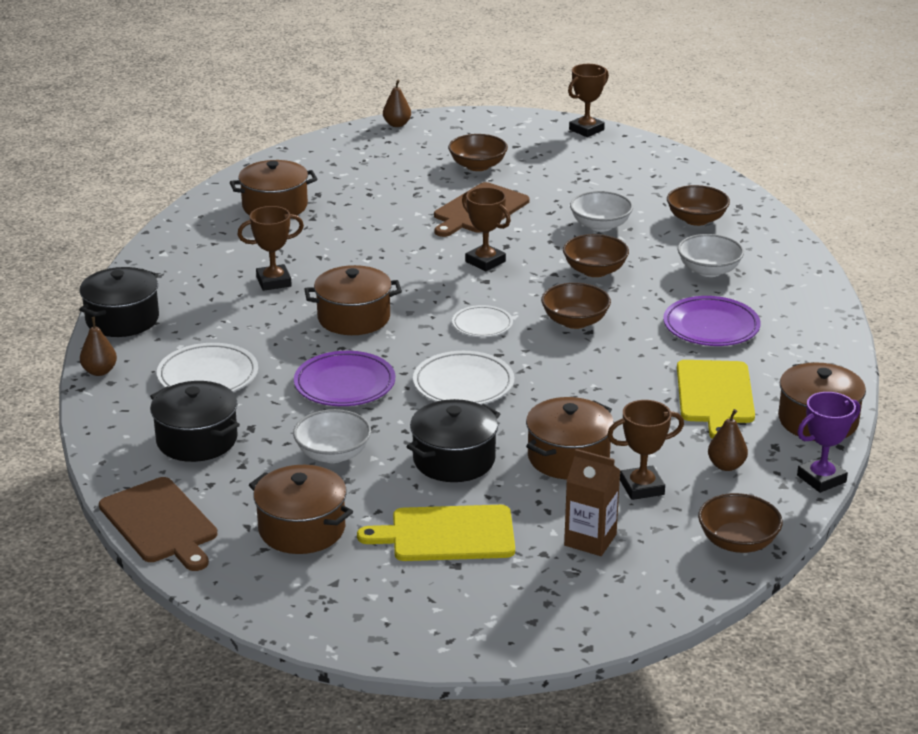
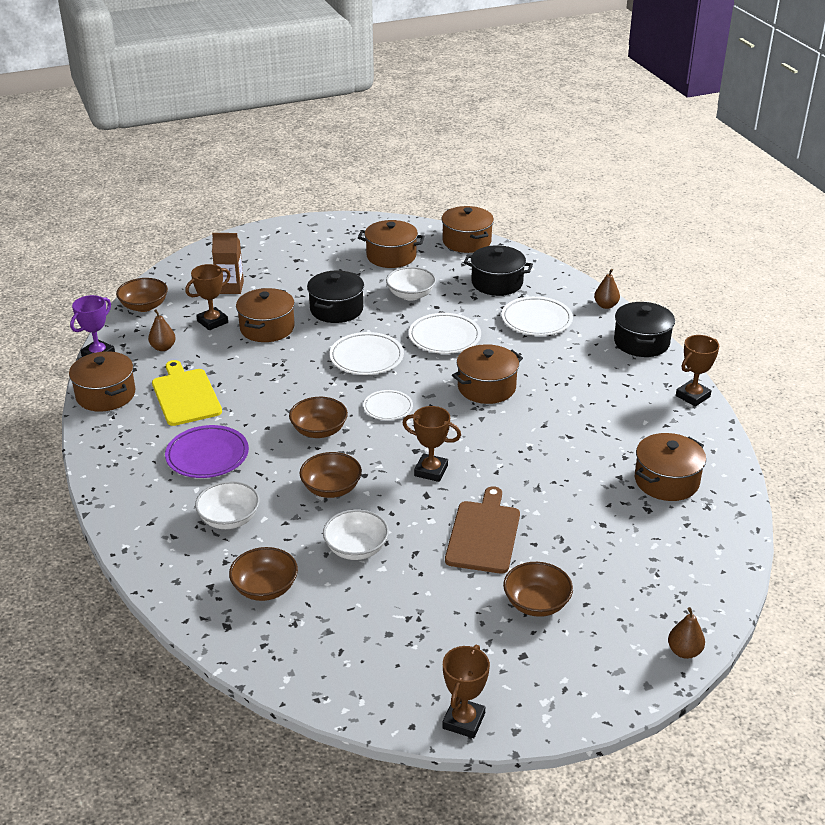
camera: 155 degrees right, 5 degrees up
(160, 523) = (466, 241): brown cutting board -> brown pot
(273, 281) = (577, 402): brown trophy -> brown trophy (692, 396)
(344, 384) = (444, 337): purple plate -> white plate
(446, 534) = (311, 272): yellow cutting board -> none

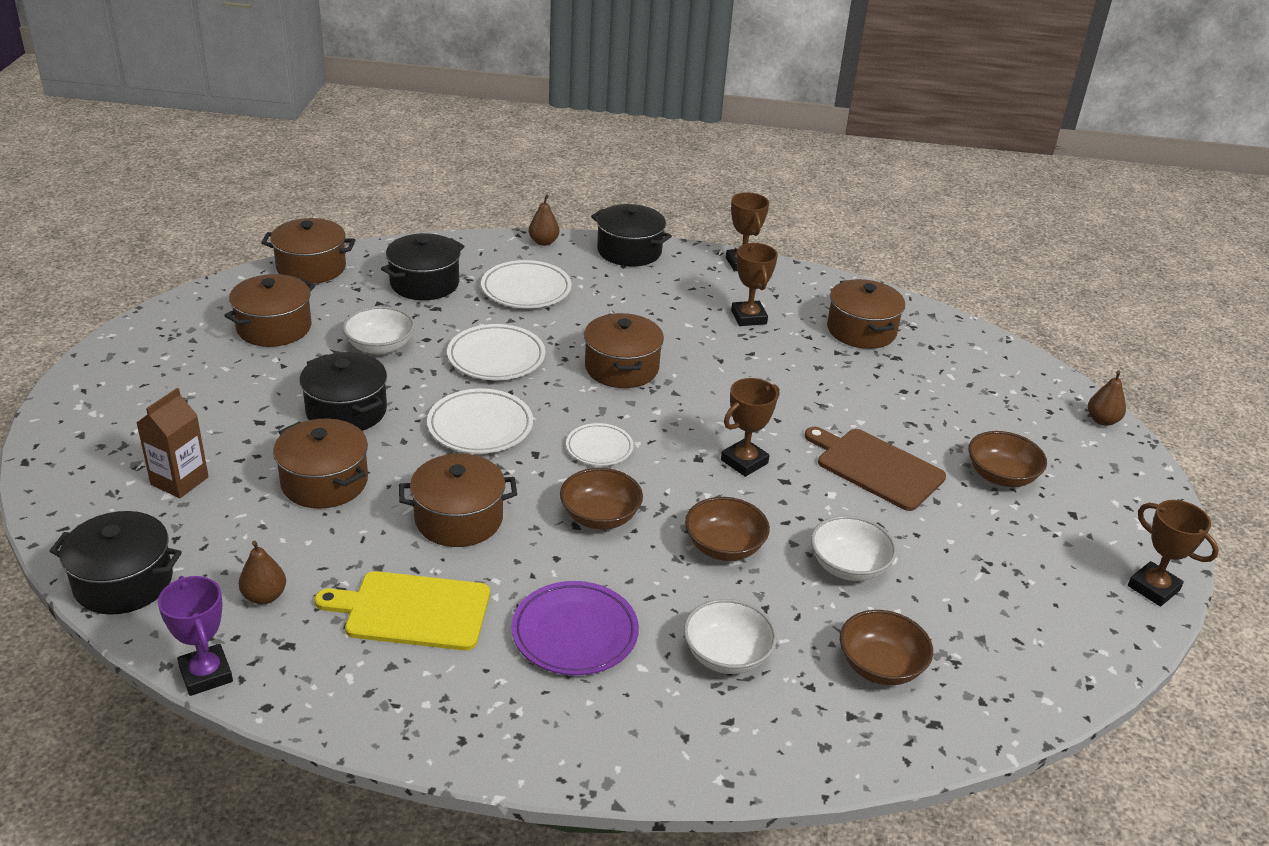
camera: 65 degrees left, 0 degrees up
(105, 395) = (329, 697): brown pot -> brown pot (459, 519)
(144, 306) = (123, 582): brown bowl -> black pot
(212, 322) = (251, 526): brown trophy -> brown trophy (748, 317)

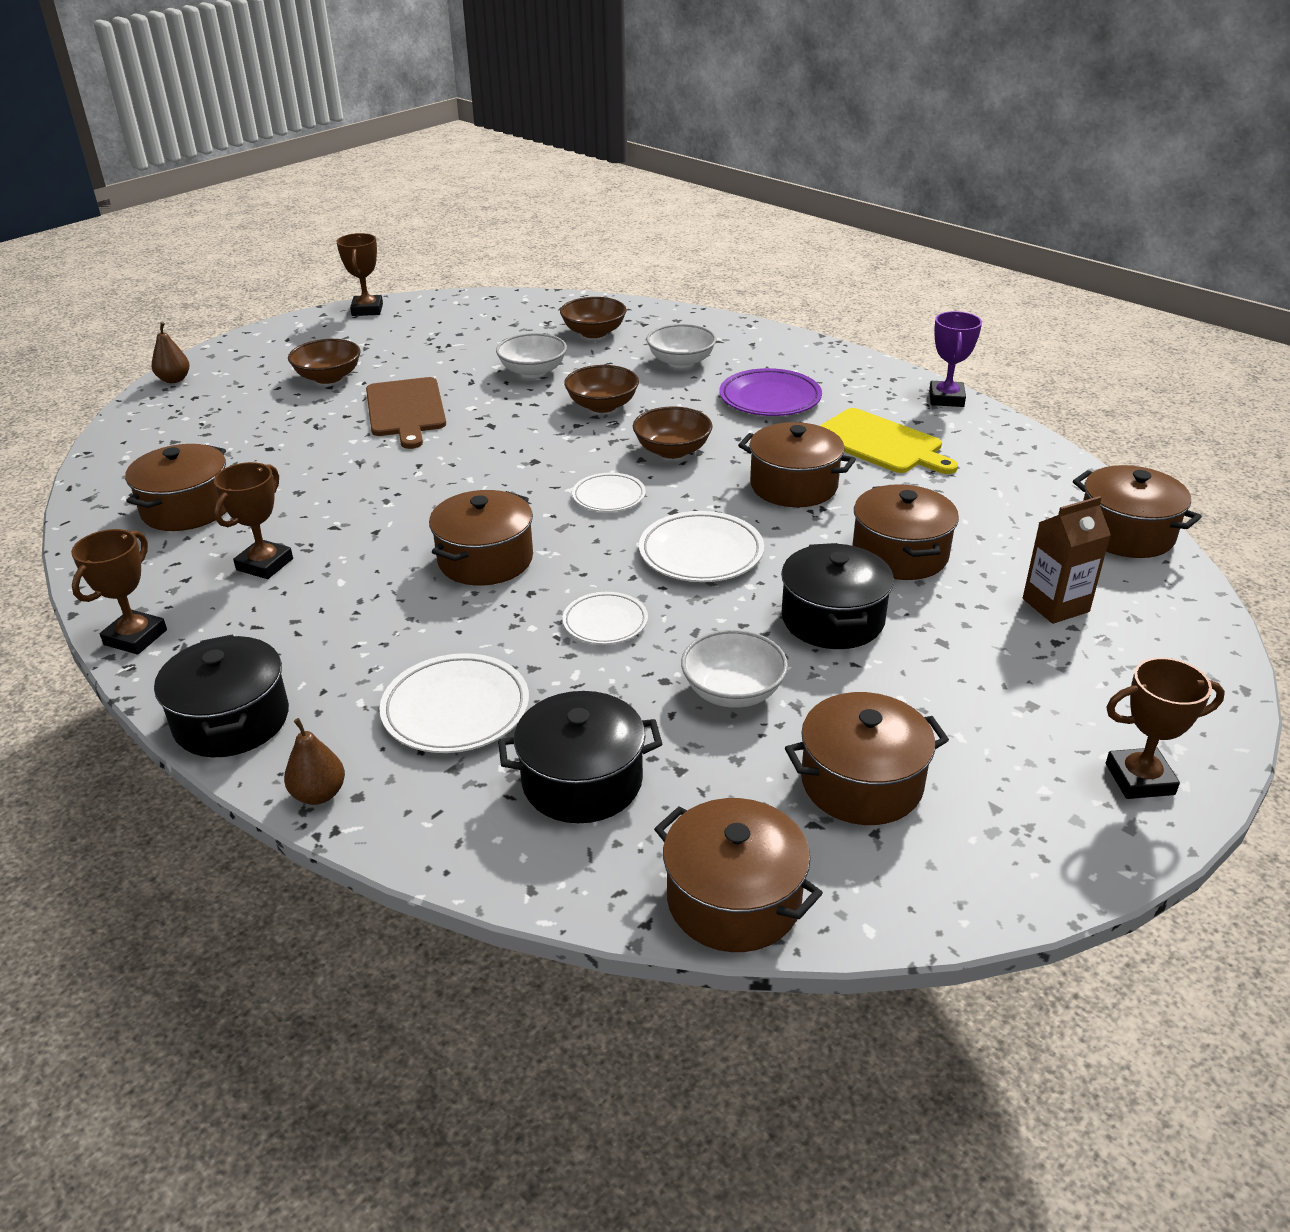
camera: 140 degrees left, 0 degrees up
(123, 582) = (1125, 533): black pot -> brown pot
(206, 674) = (1061, 456): purple trophy -> purple trophy (946, 399)
(264, 596) = (998, 486): brown pear -> none
(496, 357) = (605, 622): white plate -> white plate, size x0.63
(744, 462) = (500, 446): brown trophy -> brown trophy (1139, 779)

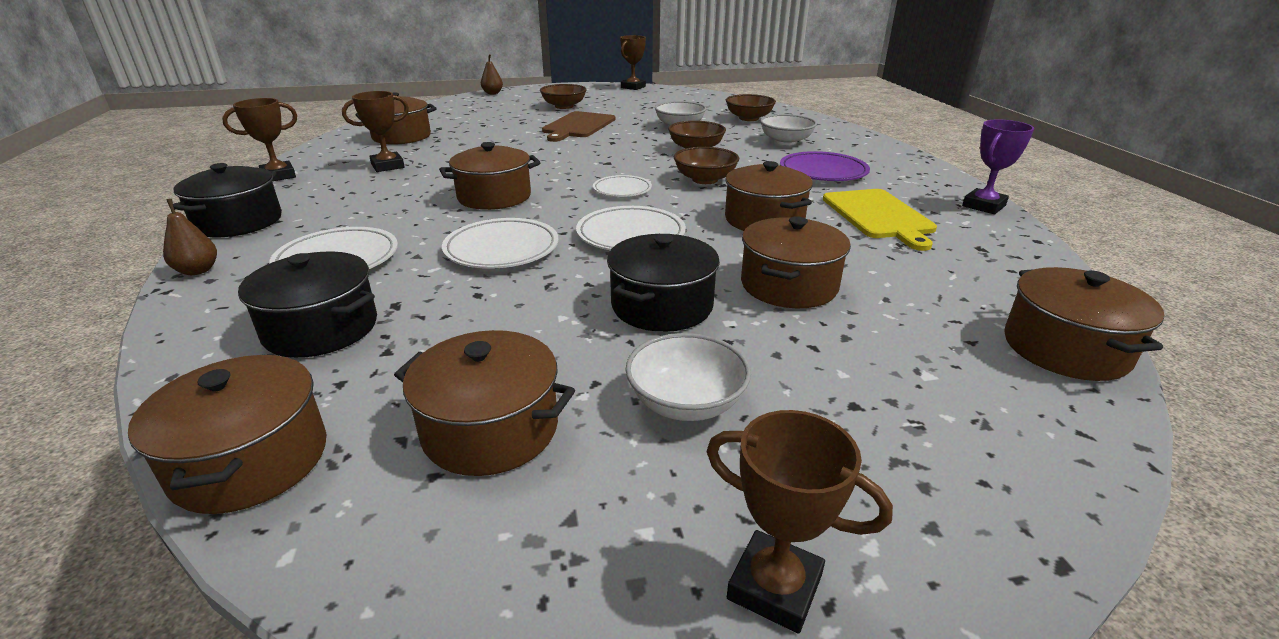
camera: 35 degrees right, 5 degrees down
(605, 622) = (502, 249): white plate -> white plate, size x1.58
(733, 691) = (509, 320): white bowl -> white bowl (686, 403)
(1055, 605) = (896, 376): brown carton -> none

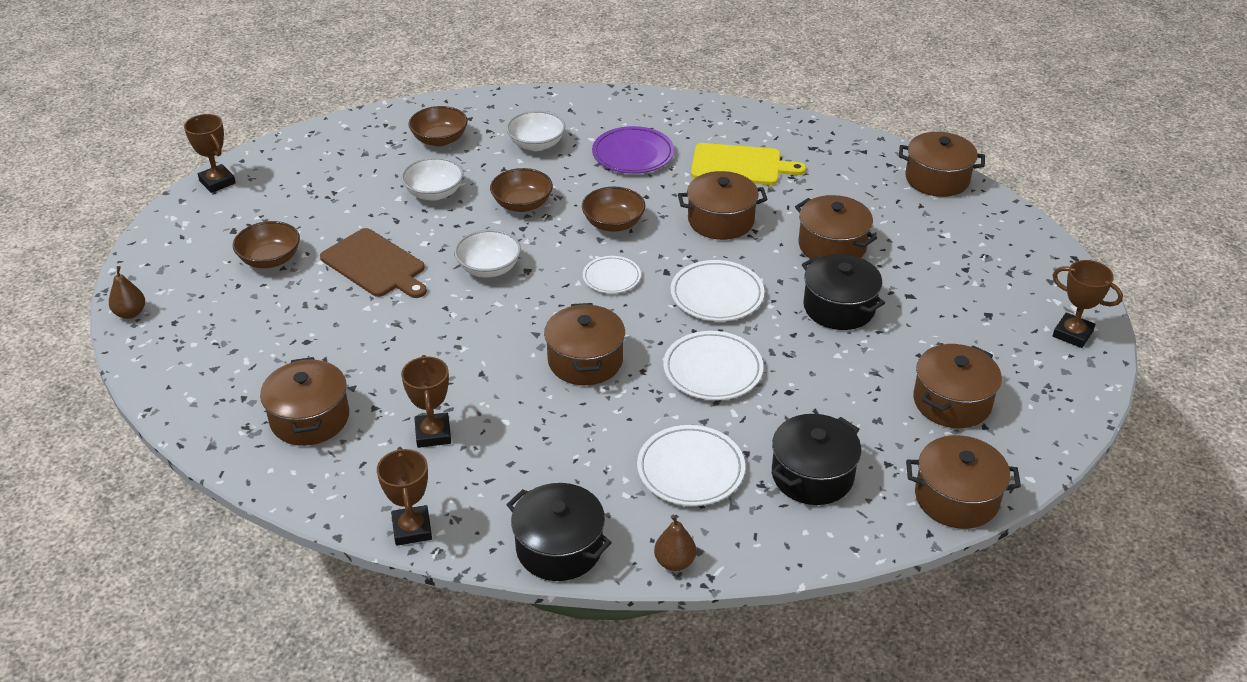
camera: 70 degrees left, 10 degrees up
(686, 403) = (947, 325): white bowl -> white bowl (489, 268)
(774, 587) = (1072, 334): brown trophy -> brown trophy turned 75 degrees clockwise
(983, 206) = (746, 113): purple trophy -> none

